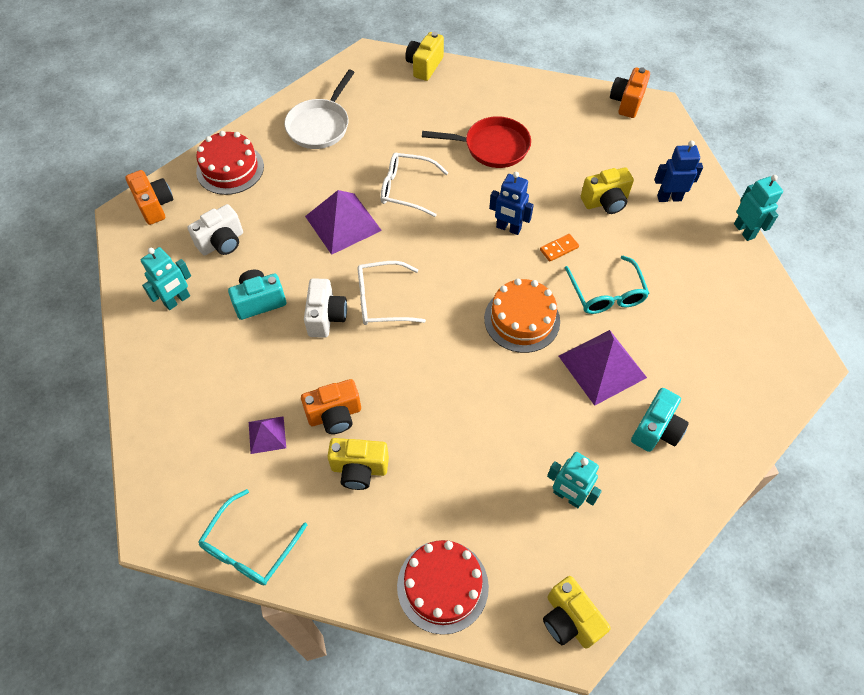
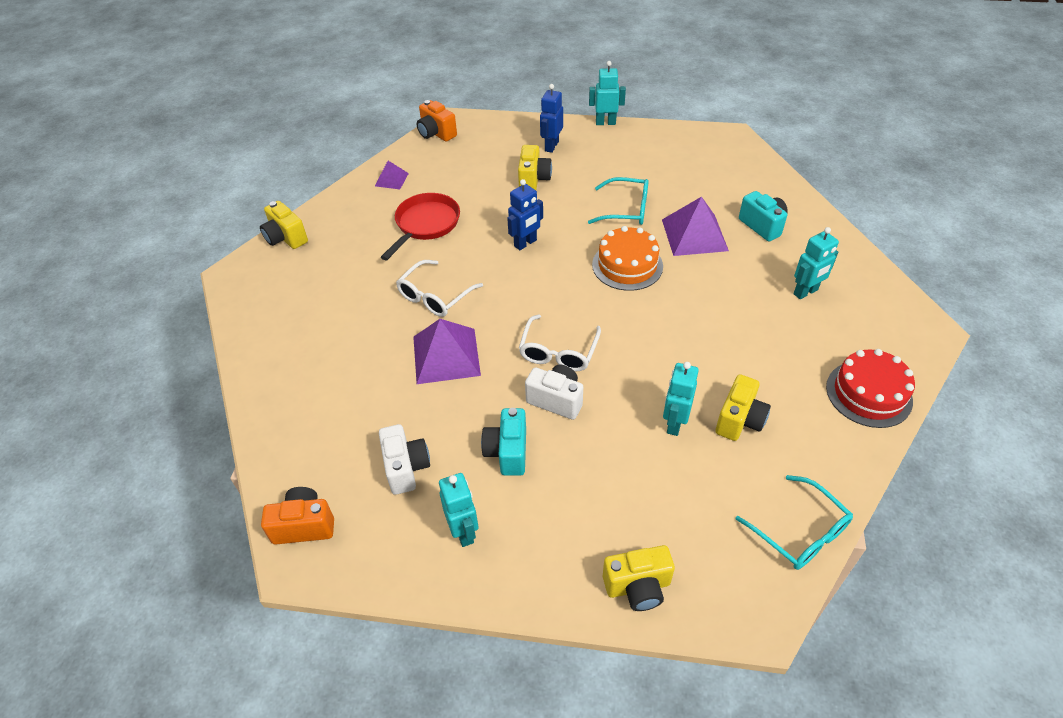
camera: 65 degrees left, 10 degrees down
(230, 169) = (301, 435): red cake -> none
(267, 434) = (676, 485): purple pyramid -> purple pyramid (391, 179)
(320, 125) = (300, 339): white pan -> none
(335, 415) = (674, 423): orange camera -> turquoise robot
(559, 249) = (566, 220): orange domino -> none
(569, 619) = (911, 325): yellow camera -> yellow camera (638, 587)

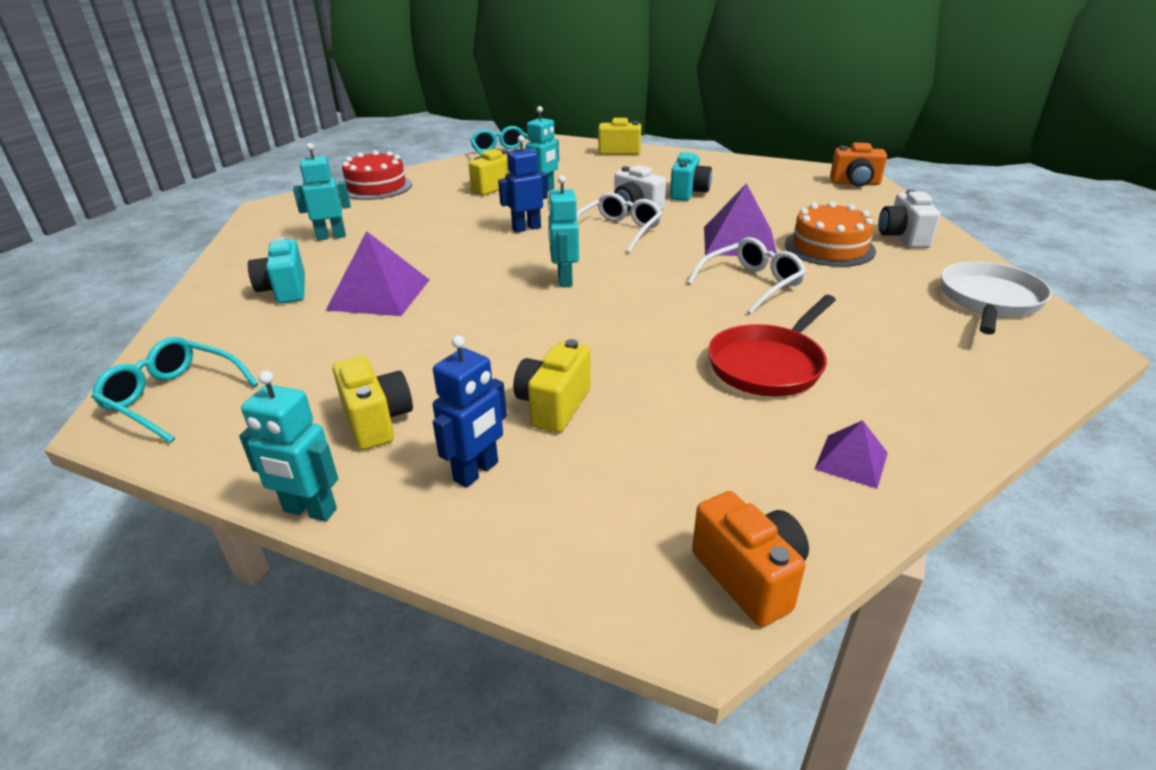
camera: 165 degrees left, 15 degrees down
(266, 310) = (989, 300): none -> white pan
(286, 238) = (1027, 383): yellow camera -> yellow camera (377, 421)
(406, 468) = (776, 195): white camera -> white camera (903, 237)
(464, 531) = (729, 172): turquoise robot -> turquoise robot (564, 280)
(525, 243) = (612, 318): blue robot -> blue robot (526, 228)
(626, 209) = (436, 335): turquoise glasses -> turquoise glasses (173, 397)
(627, 265) = (493, 279): orange cake -> orange cake (829, 247)

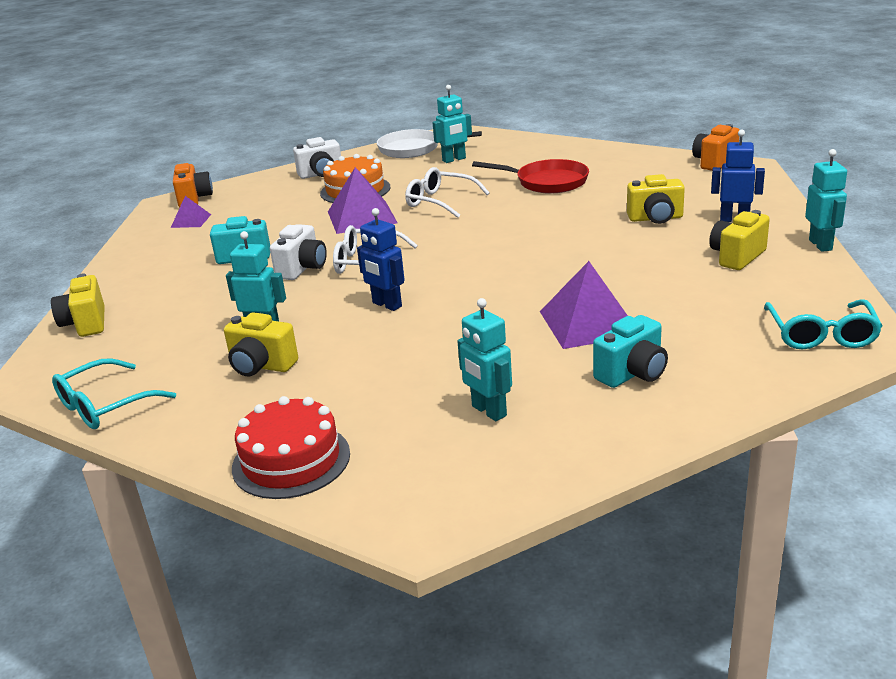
camera: 110 degrees left, 5 degrees down
(564, 280) = (488, 258): turquoise robot -> turquoise robot (454, 160)
(851, 461) = (615, 158): purple pyramid -> purple pyramid (191, 221)

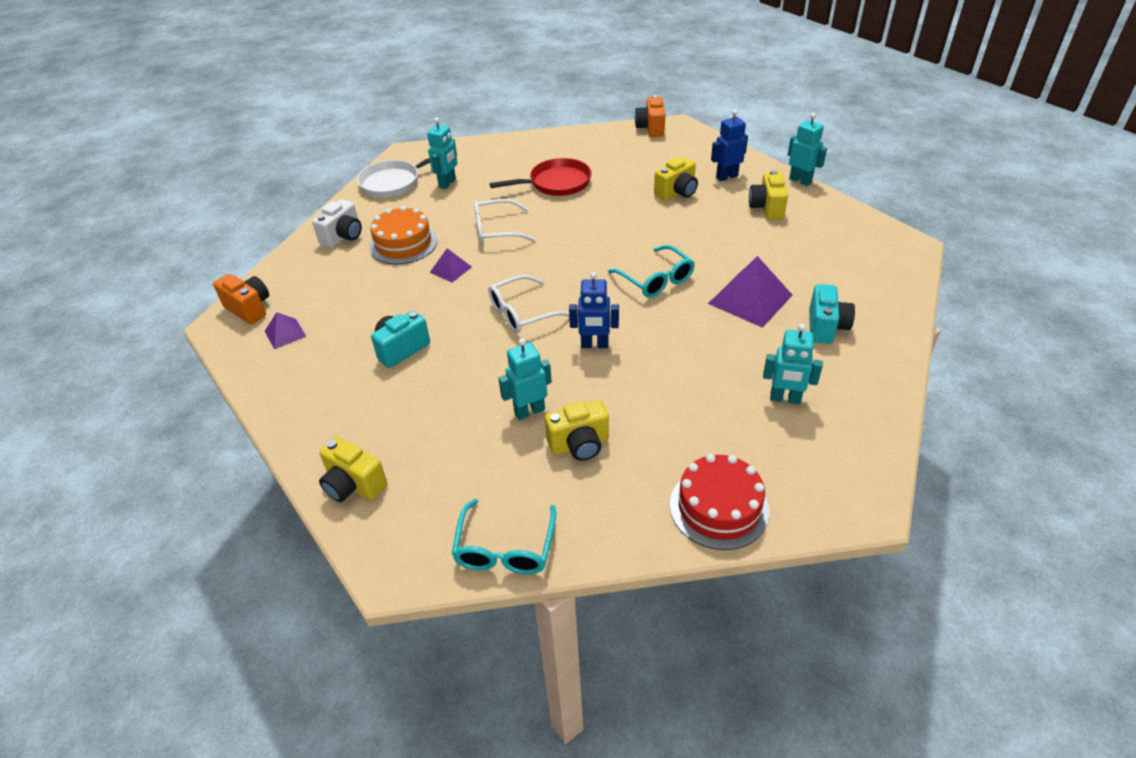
camera: 40 degrees left, 15 degrees up
(302, 269) = (475, 341): white camera -> none
(361, 217) = (450, 269): purple pyramid -> purple pyramid, size x0.53
(821, 335) = (883, 251): turquoise glasses -> turquoise glasses (656, 280)

